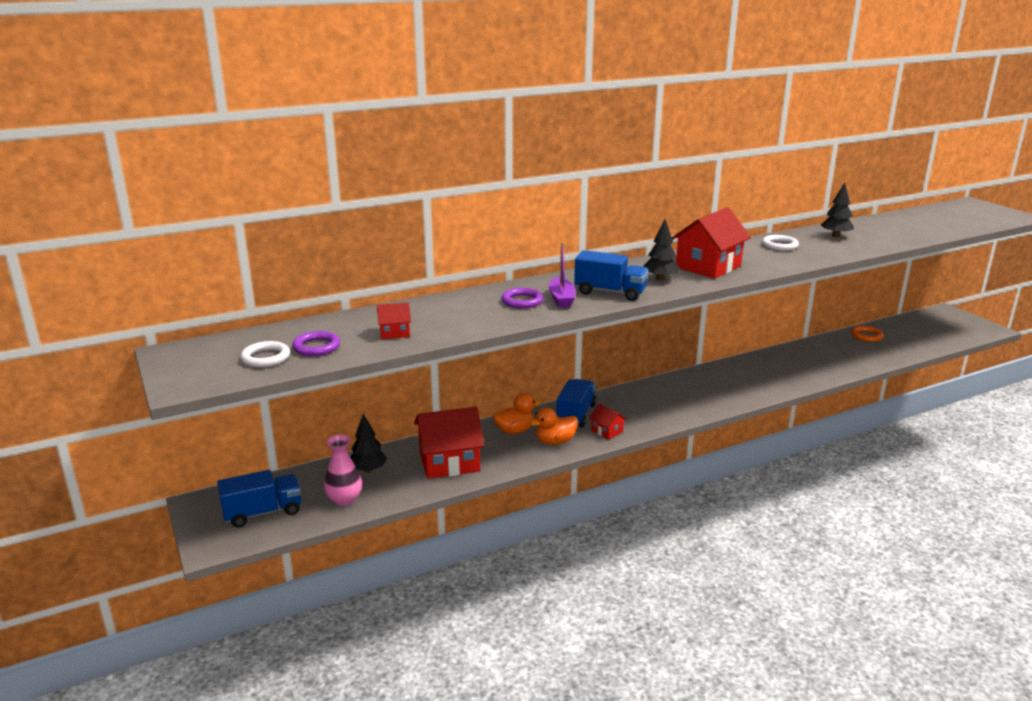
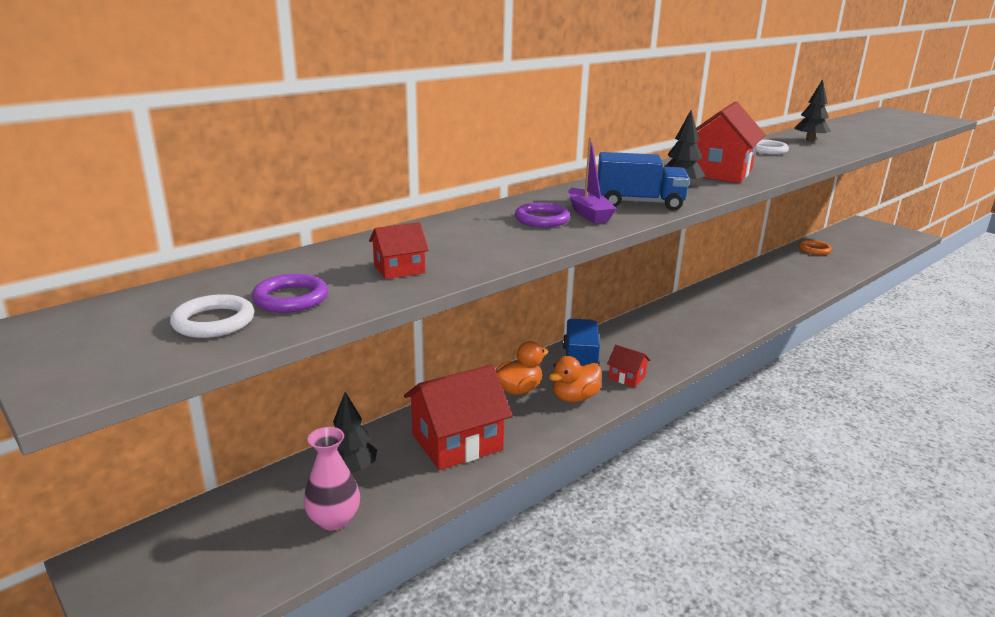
camera: 15 degrees left, 0 degrees up
(263, 512) = (214, 561): blue truck -> none

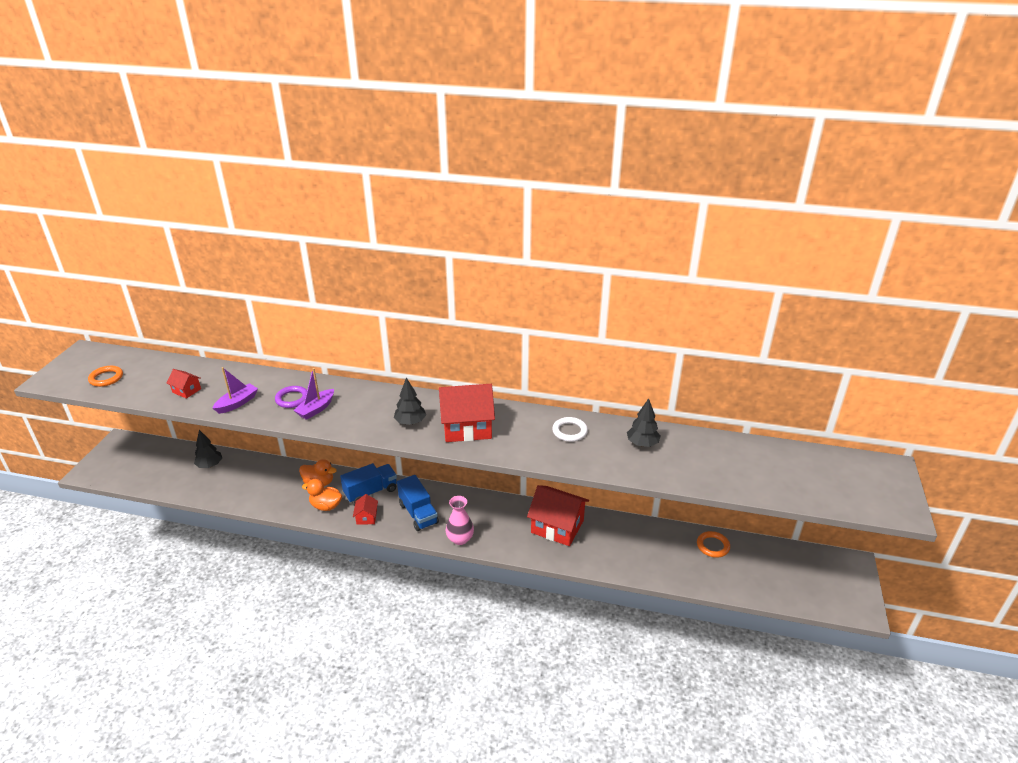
camera: 55 degrees right, 10 degrees up
(214, 322) = (106, 378): white ring -> orange ring
(291, 298) = (137, 382): purple ring -> none
(334, 519) = (172, 479): pink vase -> pink vase (460, 539)
(457, 442) = (252, 485): red house -> red house (557, 526)
(500, 246) = (237, 403): none -> purple boat
(639, 203) = (354, 419): blue truck -> blue truck (418, 513)

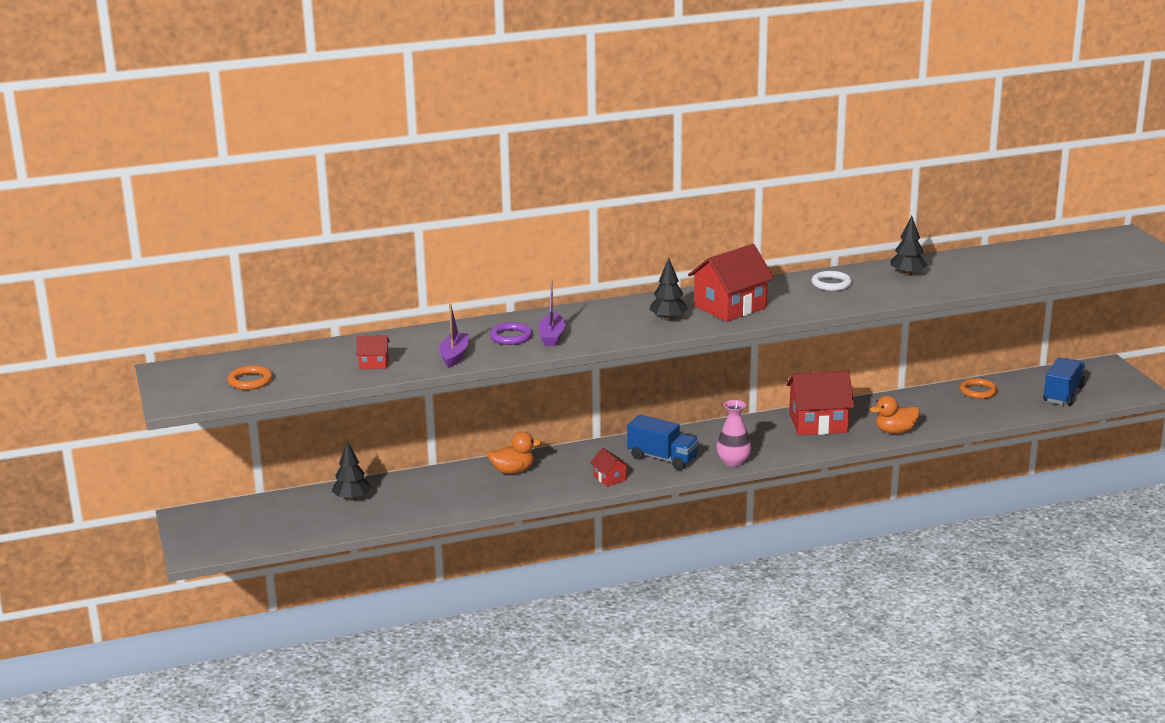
camera: 30 degrees left, 10 degrees down
(326, 506) = (550, 484): orange duck -> orange duck (895, 431)
(371, 492) = (584, 459): blue truck -> blue truck (1063, 394)

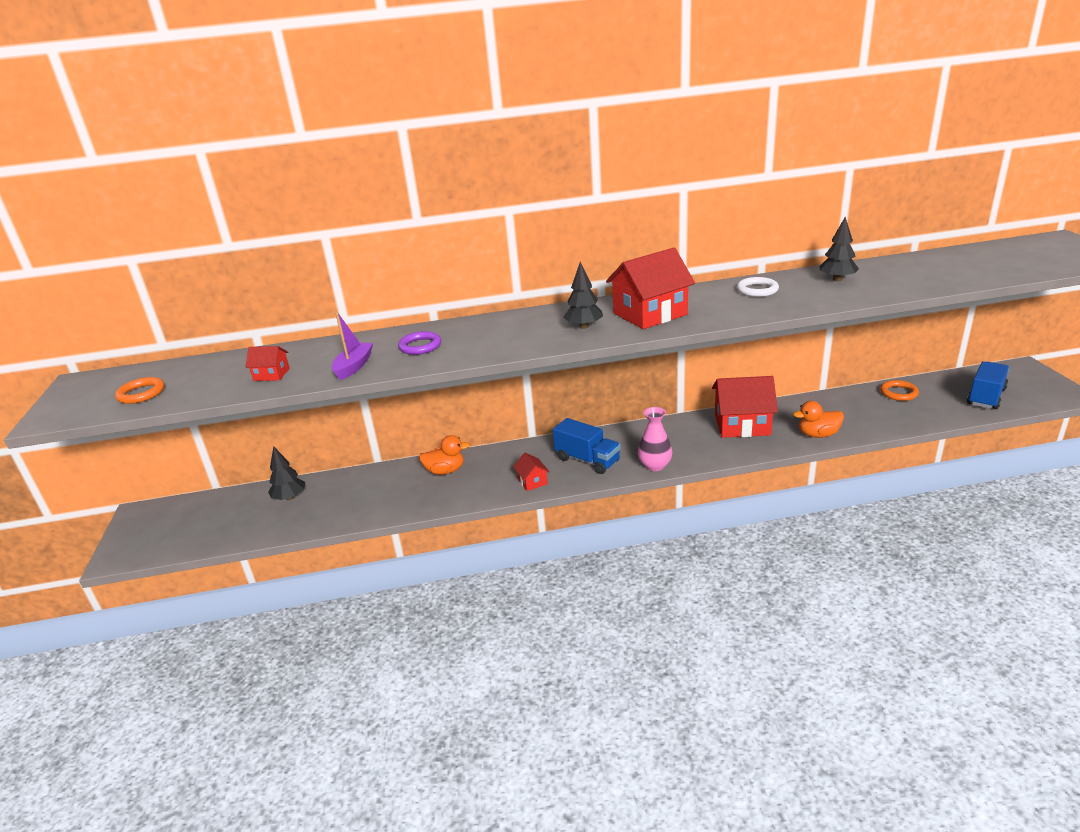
camera: 10 degrees right, 5 degrees up
(552, 336) = (460, 346): purple boat -> none

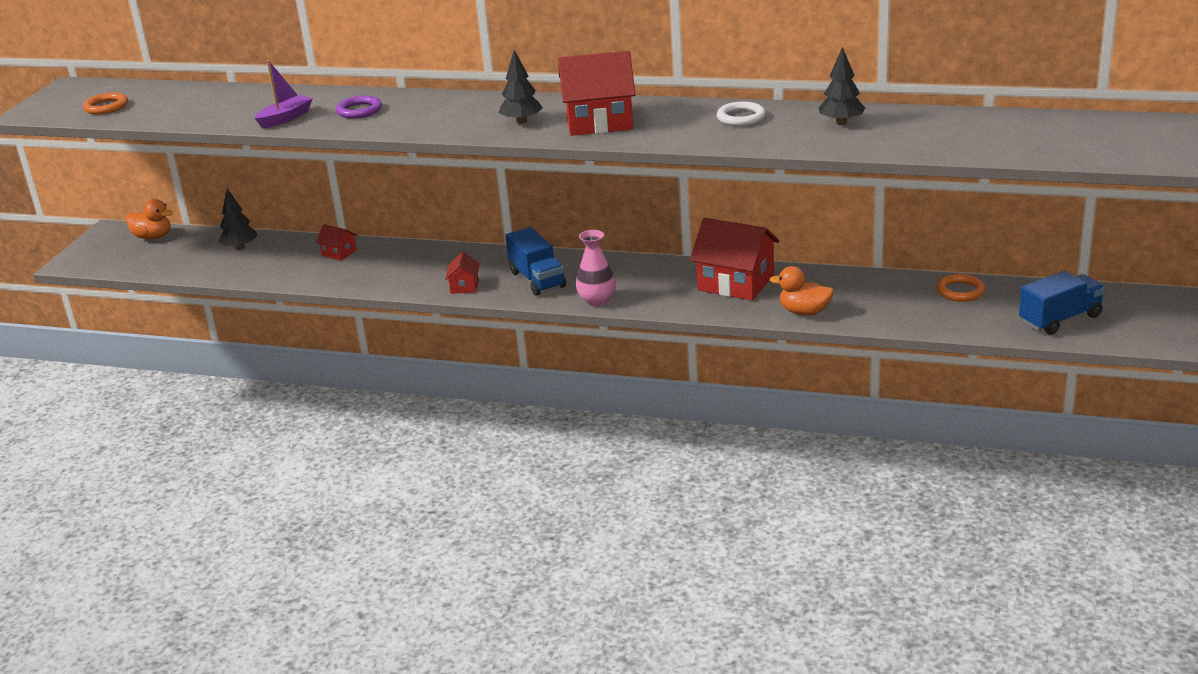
camera: 25 degrees right, 0 degrees up
(271, 374) = (216, 111): red house -> red house (339, 253)
(445, 471) = (395, 257): orange duck -> orange duck (153, 237)

